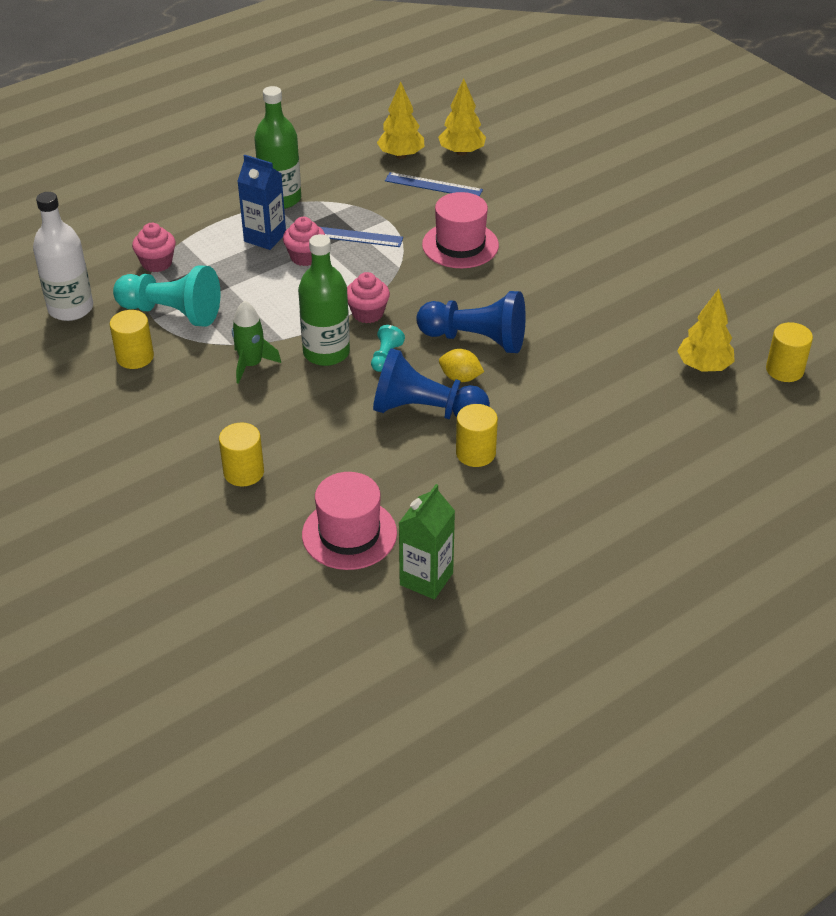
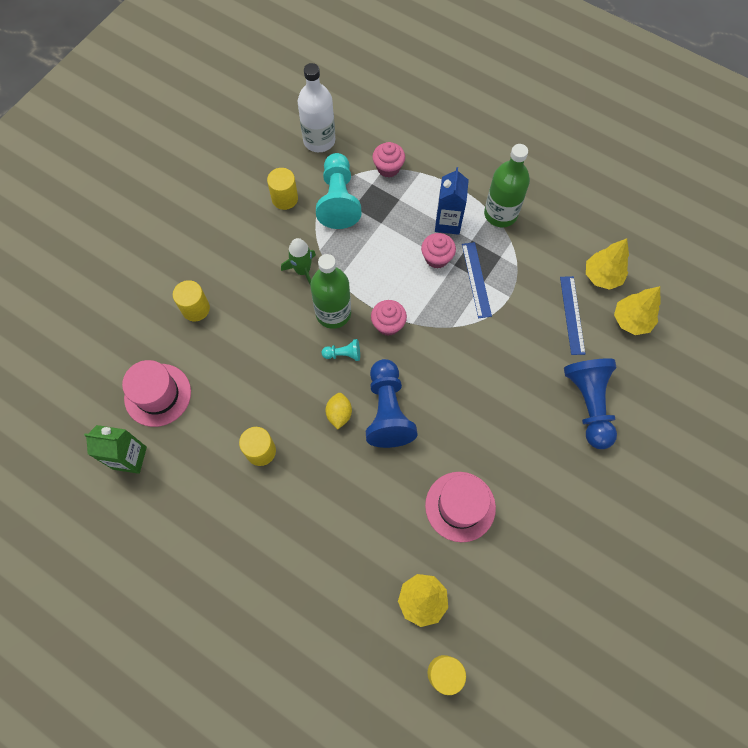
camera: 70 degrees right, 25 degrees up
(425, 411) = (294, 402): blue pawn -> blue pawn (589, 404)
(460, 245) = (501, 361): pink hat -> pink hat (460, 506)

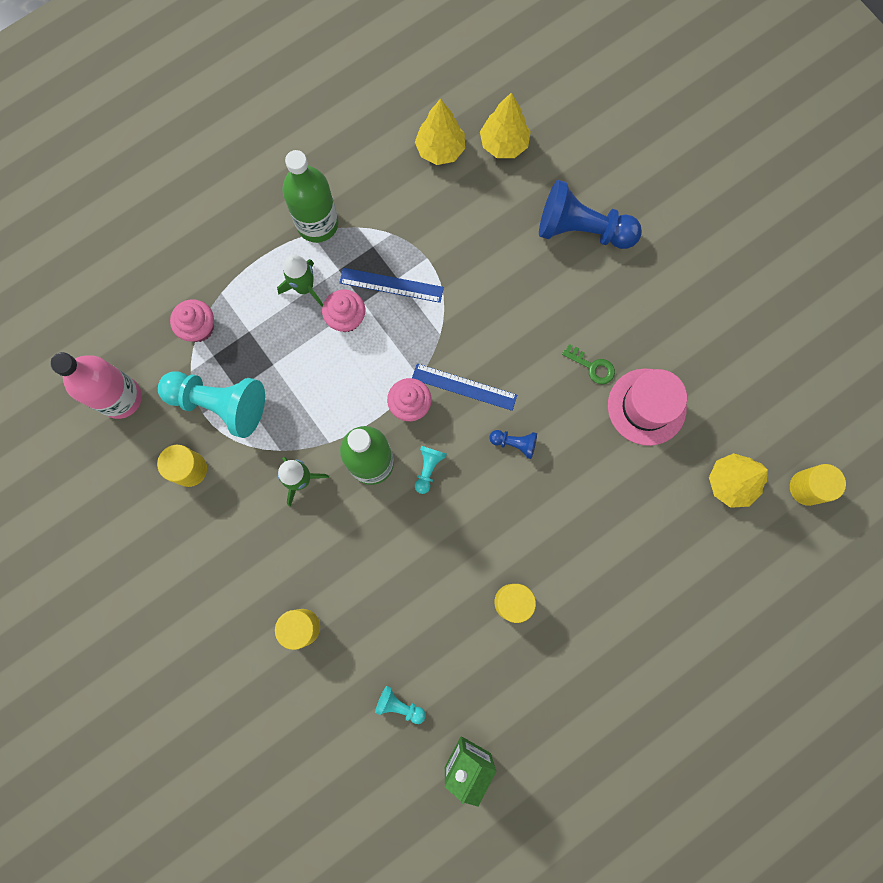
camera: 70 degrees left, 10 degrees up
(157, 395) = (399, 705): pink hat -> turquoise pawn
(319, 140) = (121, 398): white bottle -> pink bottle
(339, 414) = (499, 499): yellow lemon -> none
(387, 411) = (514, 443): blue pawn -> blue pawn, size x0.45
(448, 222) = (304, 287): blue carton -> green rocket
(476, 450) = (592, 366): none -> green key
(572, 315) = (474, 201): blue ruler -> blue ruler (464, 387)

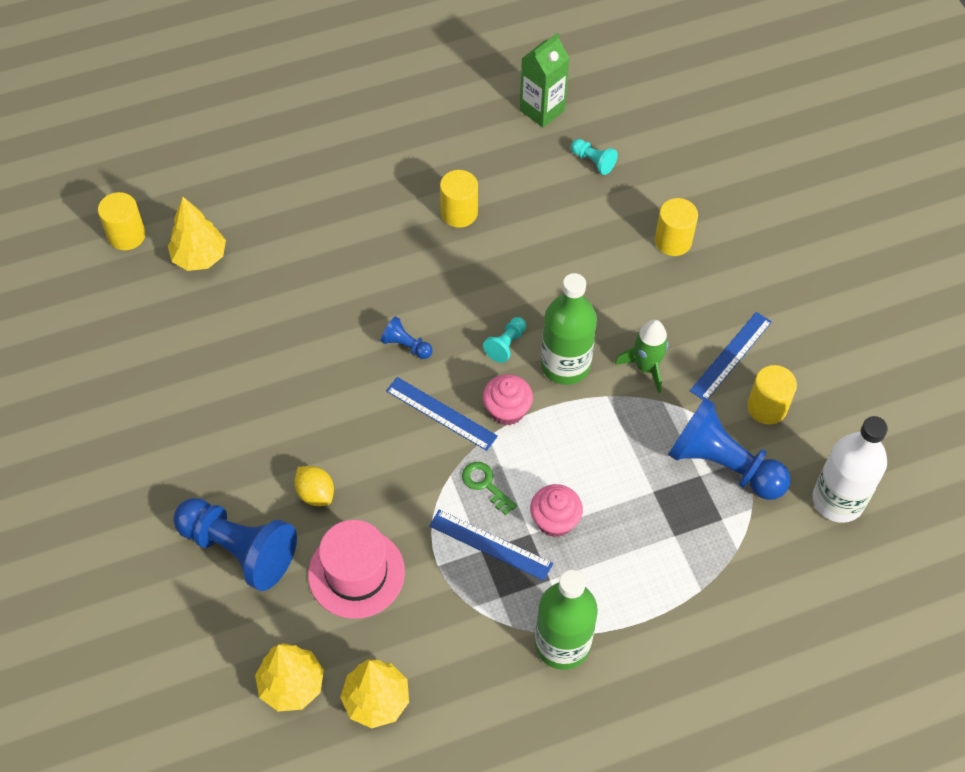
camera: 165 degrees left, 20 degrees down
(121, 398) = (838, 500): pink bottle -> white bottle
(199, 328) = (734, 555): pink cupcake -> none
(219, 404) = (723, 465): turquoise pawn -> blue pawn
(228, 513) = (730, 356): none -> blue ruler
(304, 287) = (596, 569): green rocket -> none
(541, 289) = (315, 493): none -> yellow lemon
(592, 366) = (292, 398): green key -> green key (485, 485)
(646, 407) = (251, 345): pink hat -> pink hat (356, 573)

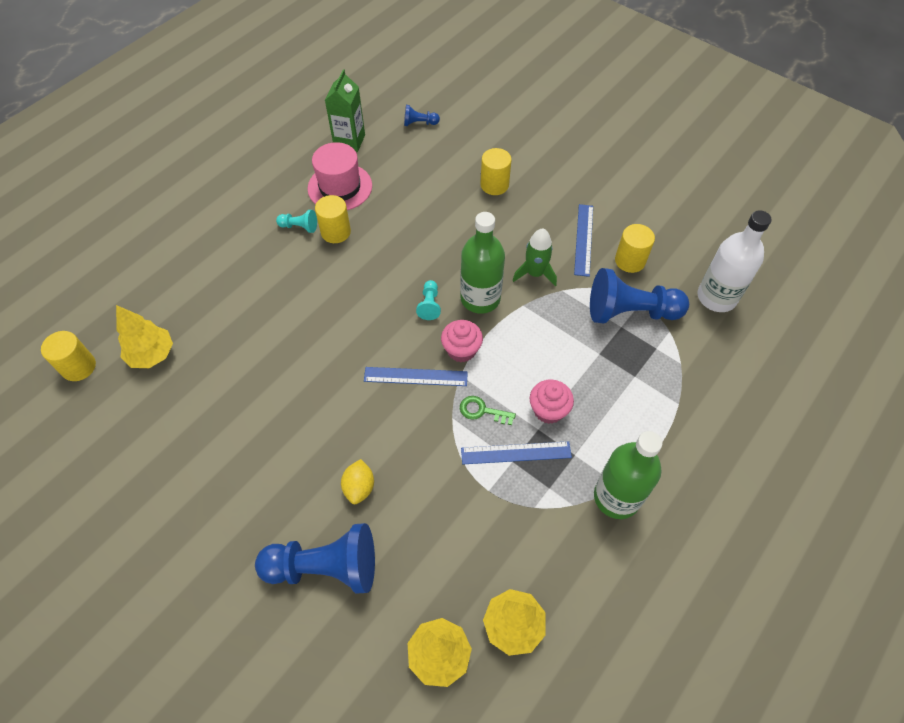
camera: 30 degrees left, 0 degrees up
(315, 493) = (359, 487): yellow lemon -> yellow lemon turned 75 degrees clockwise
(356, 573) = (431, 532): pink hat -> pink hat (340, 187)
(406, 345) = (357, 341): blue pawn -> blue pawn (419, 123)
(593, 161) = (406, 158): turquoise pawn -> turquoise pawn (299, 227)

